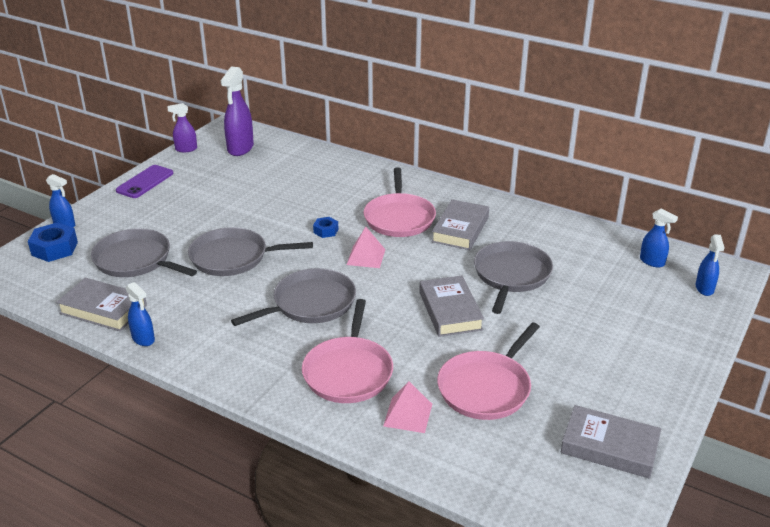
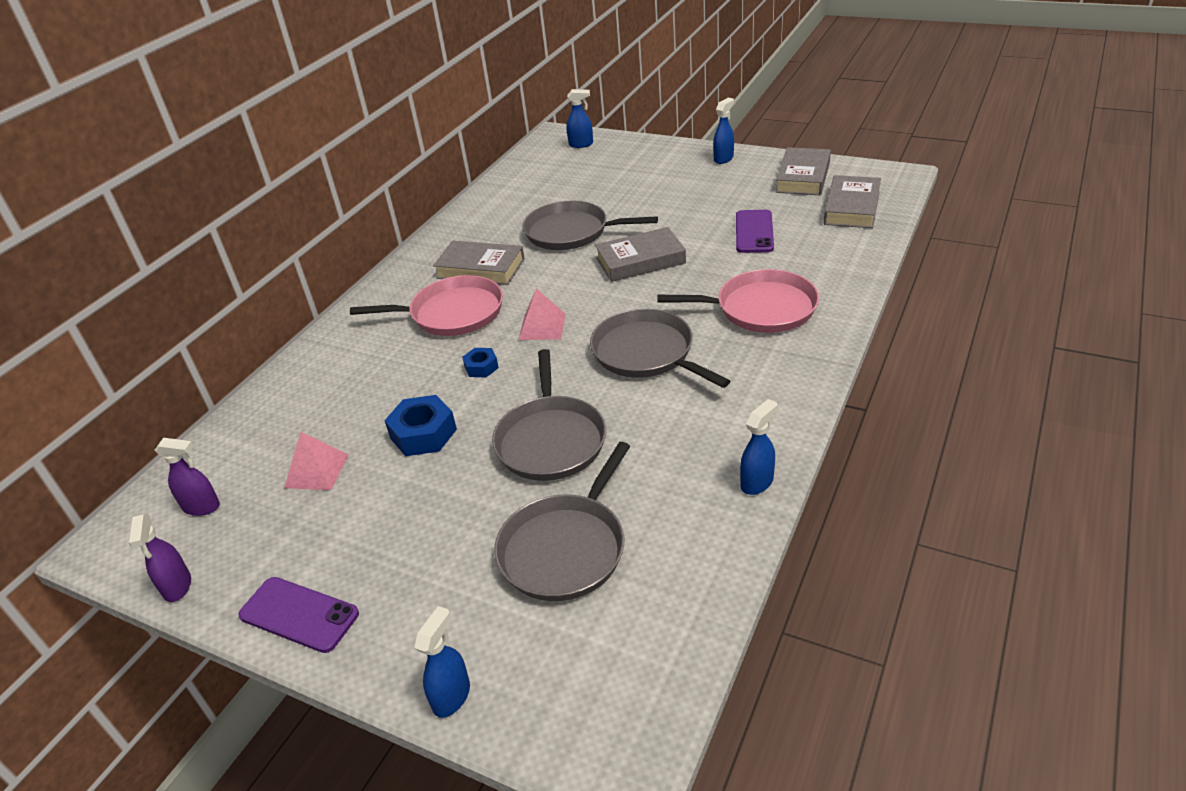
camera: 90 degrees left, 5 degrees up
(54, 248) = (536, 682): blue nut -> blue nut (423, 434)
(103, 309) = (701, 548): grey book -> grey book (851, 207)
(240, 148) = (202, 507): purple spray bottle -> purple spray bottle, size x0.58
(408, 414) = (809, 267): pink pyramid -> pink pyramid (316, 471)
(486, 388) = (754, 232): pink pan -> purple phone
(652, 262) = (541, 166): blue spray bottle -> blue spray bottle (723, 158)

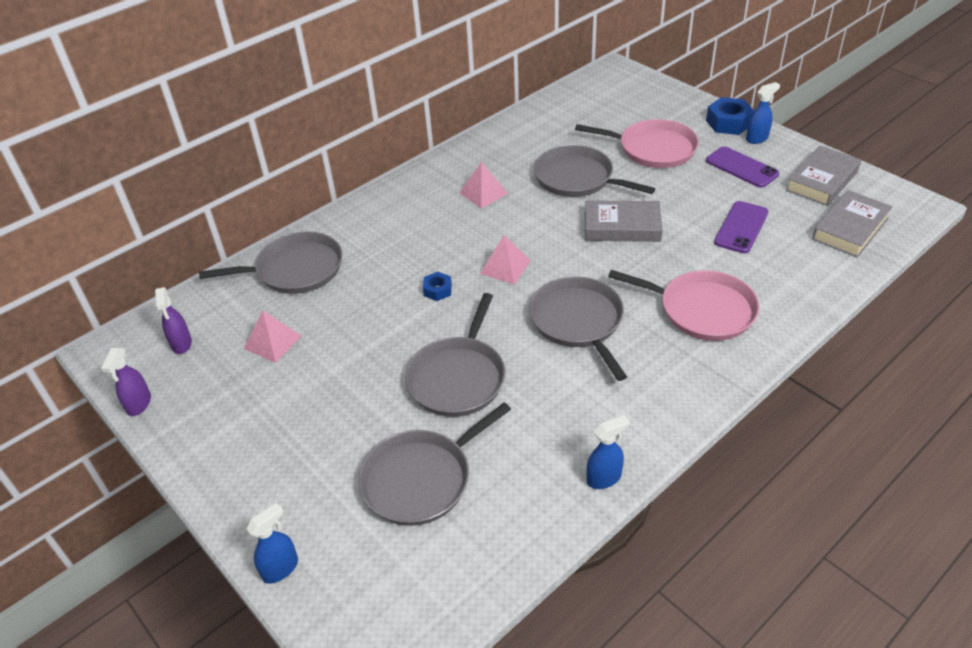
camera: 20 degrees right, 5 degrees up
(202, 507) = (181, 344): purple spray bottle -> purple spray bottle turned 45 degrees clockwise
(299, 615) = (208, 459): purple phone -> purple phone (741, 167)
(306, 393) = (295, 269): none -> grey pan
(423, 434) = (364, 337): blue nut -> blue nut (728, 123)
(452, 313) = (439, 230): pink pan -> pink pan (653, 149)
(481, 268) = (483, 193): grey book -> pink pyramid
(581, 144) = (633, 86): blue spray bottle -> none

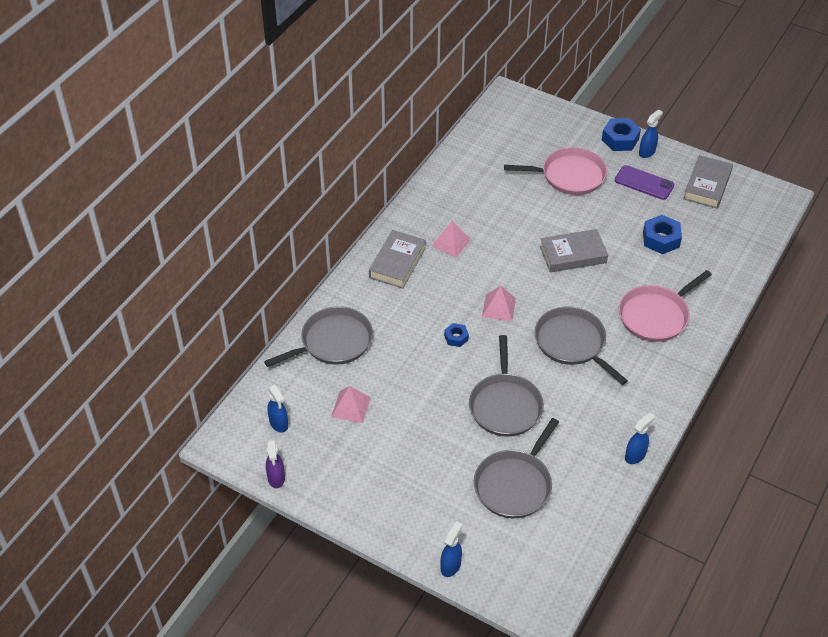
camera: 20 degrees left, 5 degrees up
(181, 344) = (279, 424): purple spray bottle -> blue spray bottle
(577, 178) = (520, 215): grey pan -> none
(702, 310) = (656, 315): pink pan -> pink pan turned 135 degrees clockwise
(741, 227) = (661, 239): purple phone -> blue nut
(850, 228) = (738, 226): grey book -> grey book (397, 262)

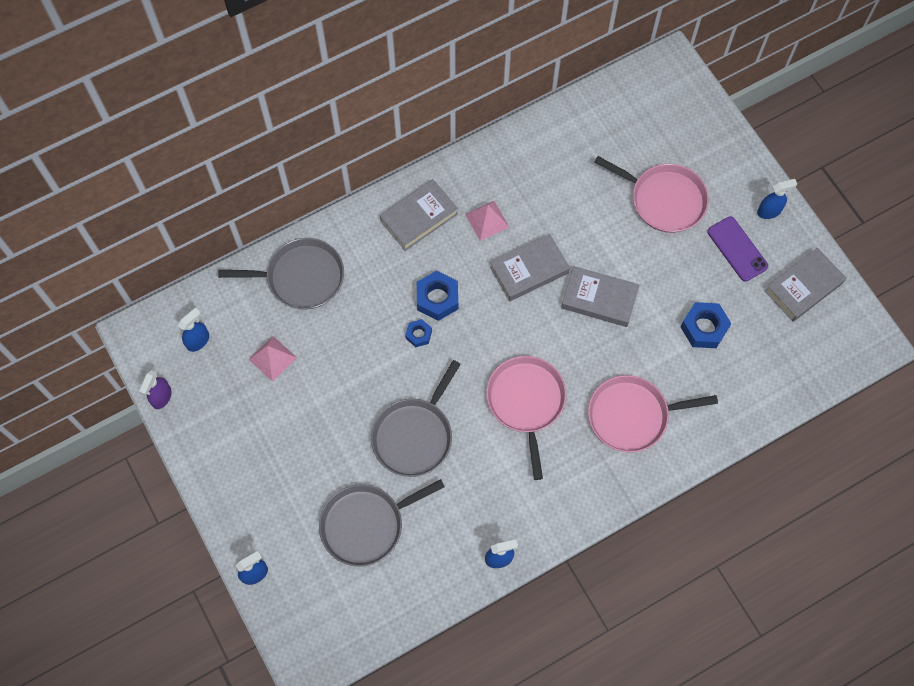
camera: 30 degrees right, 20 degrees up
(279, 424) = (198, 341): blue spray bottle -> blue spray bottle turned 135 degrees counterclockwise
(498, 307) = (482, 322): pink pyramid -> none
(507, 259) = (529, 270): none -> grey book
(572, 343) = (526, 402): grey pan -> pink pan
(620, 139) = (751, 180): blue nut -> blue nut (437, 299)

